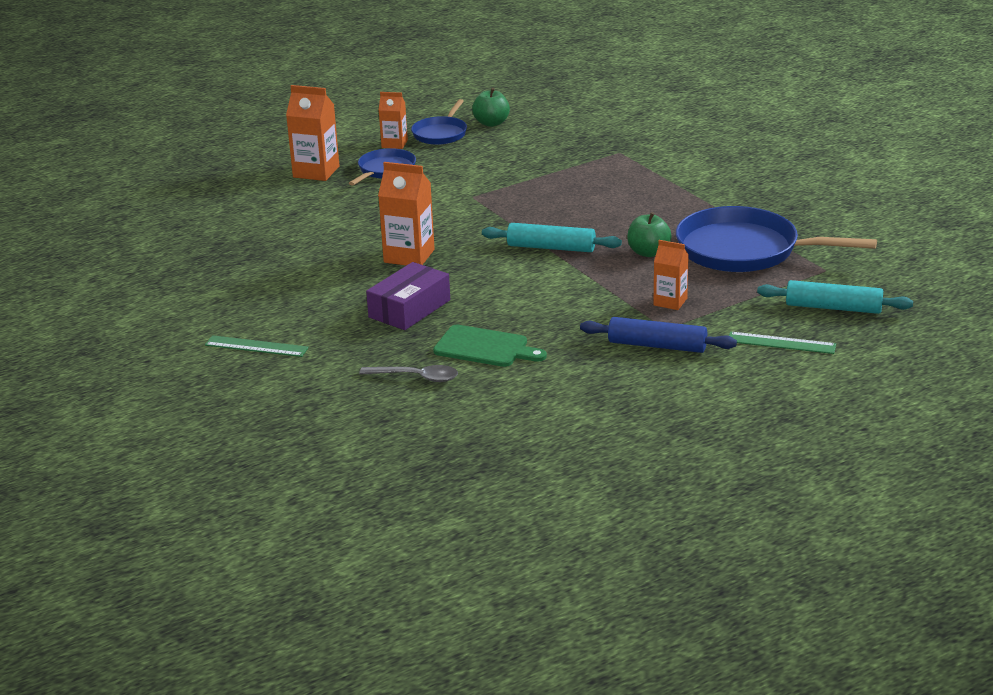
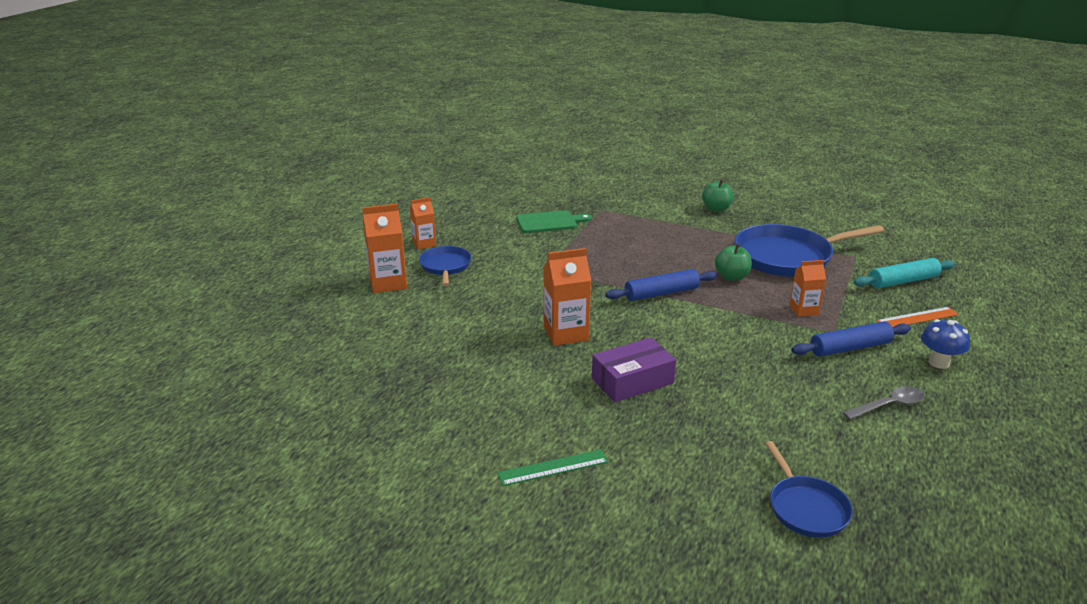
camera: 35 degrees left, 0 degrees up
(409, 309) = (632, 381): purple box -> purple box turned 60 degrees clockwise
(416, 377) = (729, 444): grey spoon -> grey spoon (888, 405)
(440, 134) = (450, 227): blue pan -> blue pan (806, 508)
(485, 347) = (740, 395): green cutting board -> green cutting board (549, 222)
(491, 123) = (478, 210): green apple -> green apple (716, 209)
(551, 247) = (661, 293): turquoise rolling pin -> blue rolling pin
(725, 384) = (939, 363): none -> blue mushroom
(781, 343) = (917, 318): green ruler -> orange ruler

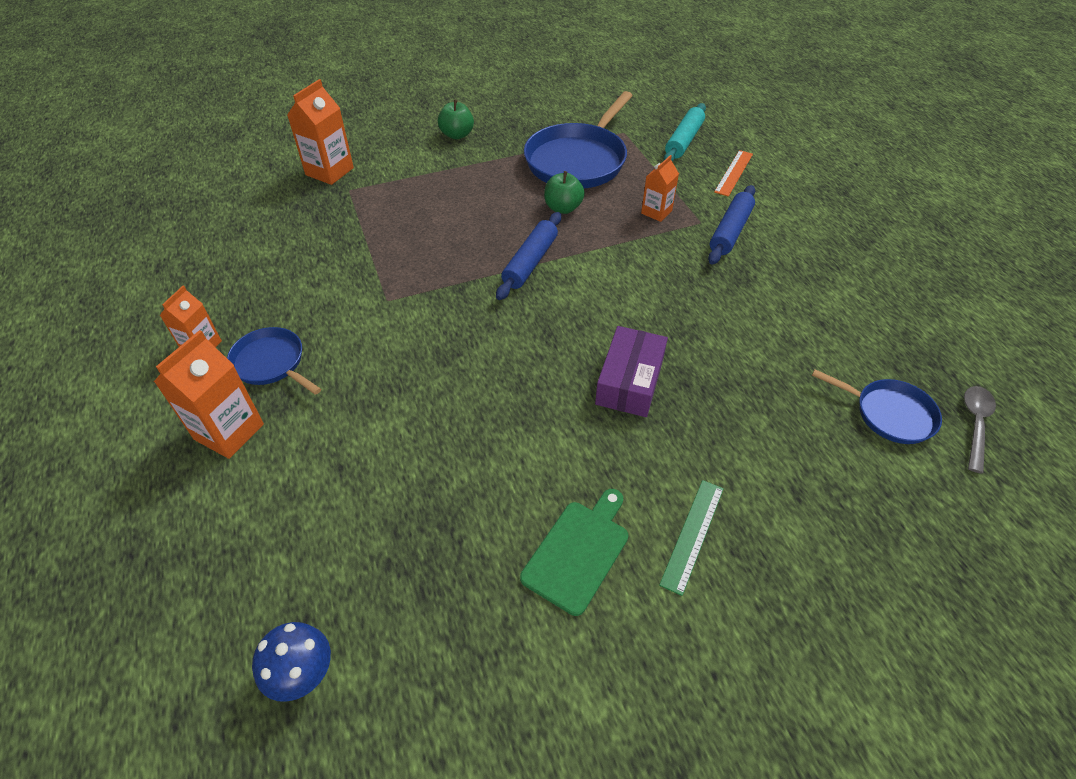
camera: 45 degrees left, 20 degrees up
(549, 222) = (315, 234): green cutting board -> green cutting board (578, 552)
(566, 333) = (507, 367): orange carton -> orange carton (329, 171)
(888, 405) = (816, 272): grey spoon -> grey spoon (975, 424)
(939, 363) = (795, 209): blue mushroom -> blue mushroom (303, 674)

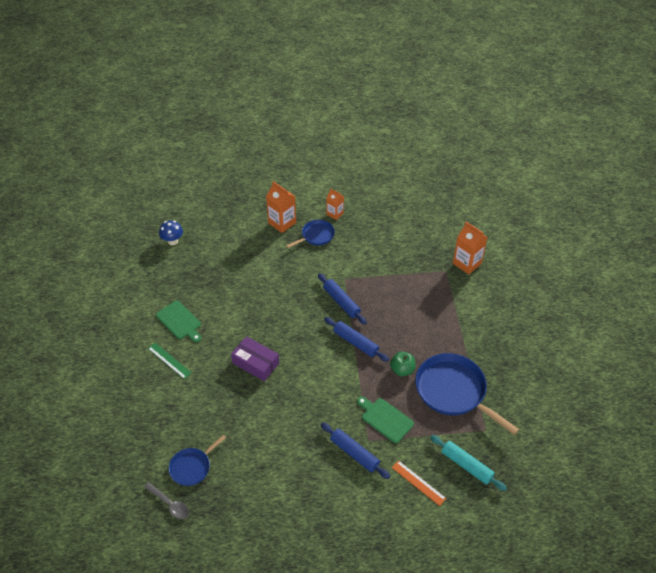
camera: 105 degrees right, 0 degrees up
(446, 294) = (341, 302): none -> blue rolling pin
(457, 135) = (498, 330): green apple -> none
(656, 212) = (385, 419): orange carton -> green cutting board

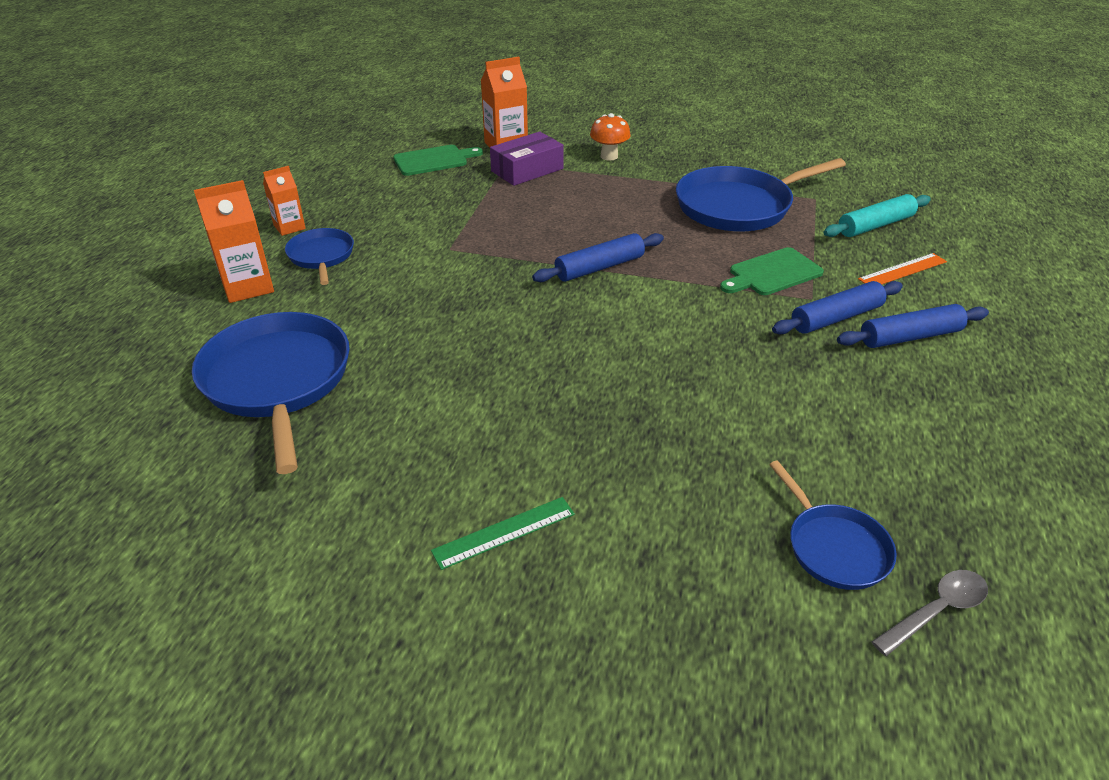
camera: 70 degrees left, 10 degrees down
(173, 241) = (127, 455): blue mushroom -> none
(180, 321) = (394, 490): green cutting board -> green cutting board (434, 160)
(225, 262) = (277, 380): none -> blue pan
(255, 363) = (585, 392): purple box -> purple box (527, 170)
(341, 302) = (500, 263): blue rolling pin -> blue rolling pin (910, 337)
(402, 370) = (679, 238): green apple -> none
(482, 314) = (609, 156): none -> orange mushroom

